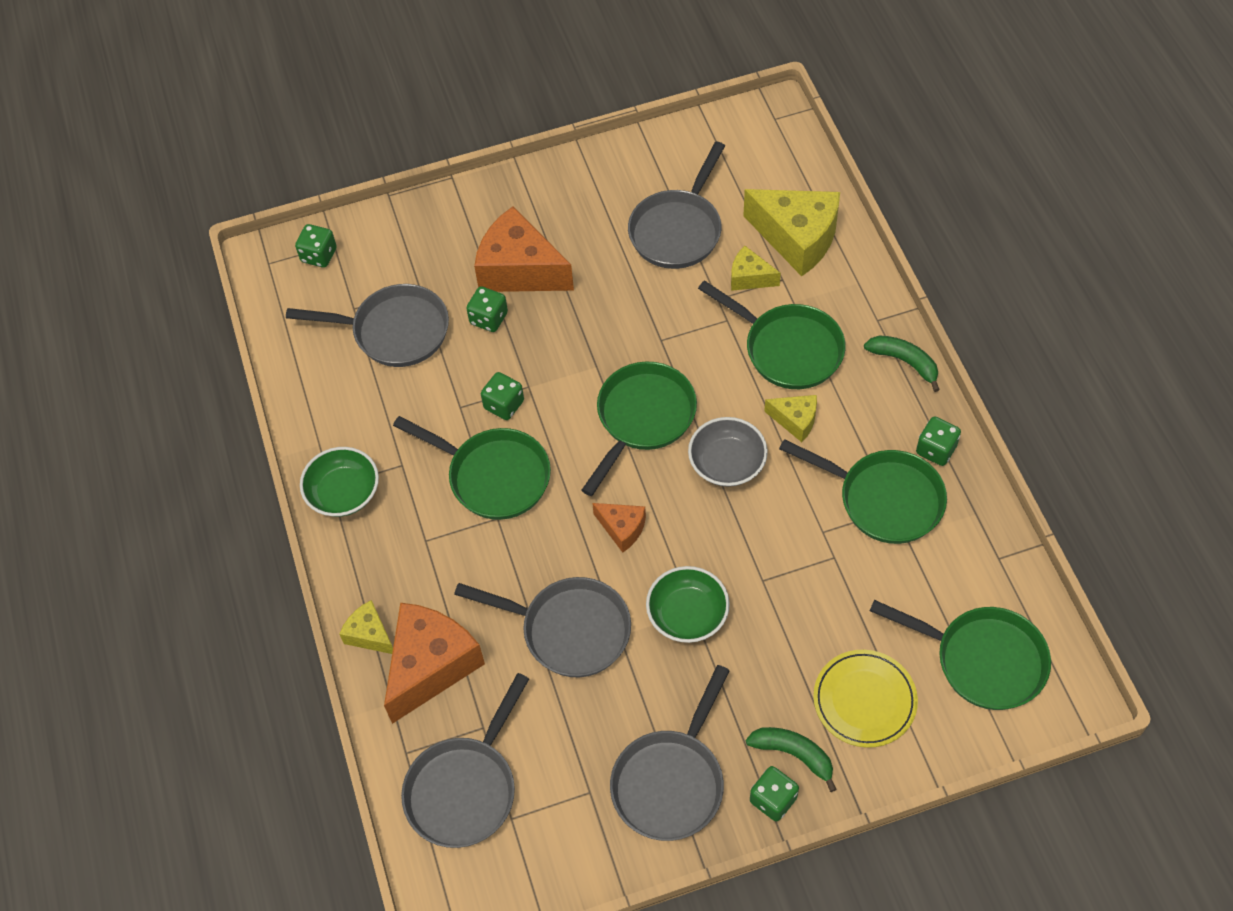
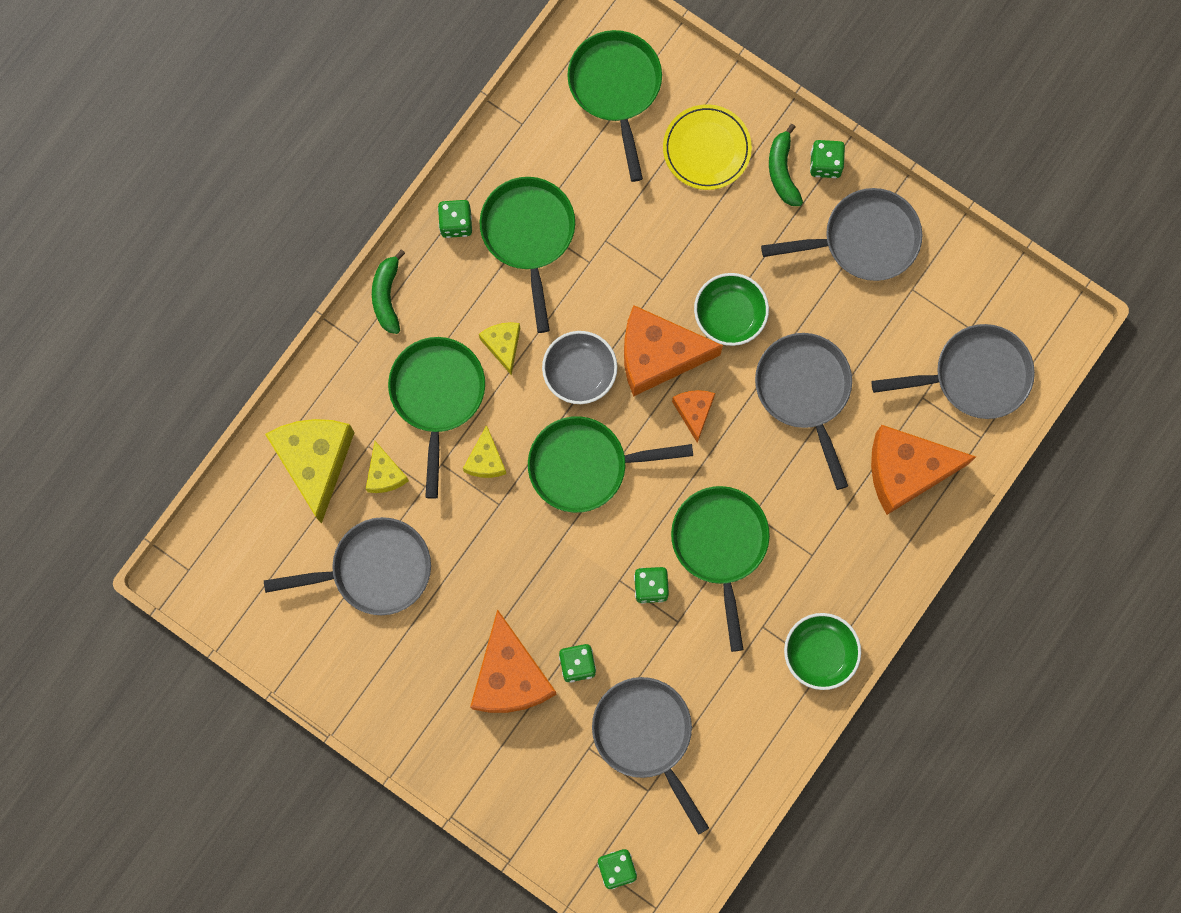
camera: 130 degrees left, 20 degrees up
(370, 635) = (916, 535): yellow cheese -> yellow cheese (486, 460)
(695, 532) = (658, 355): none -> orange cheese

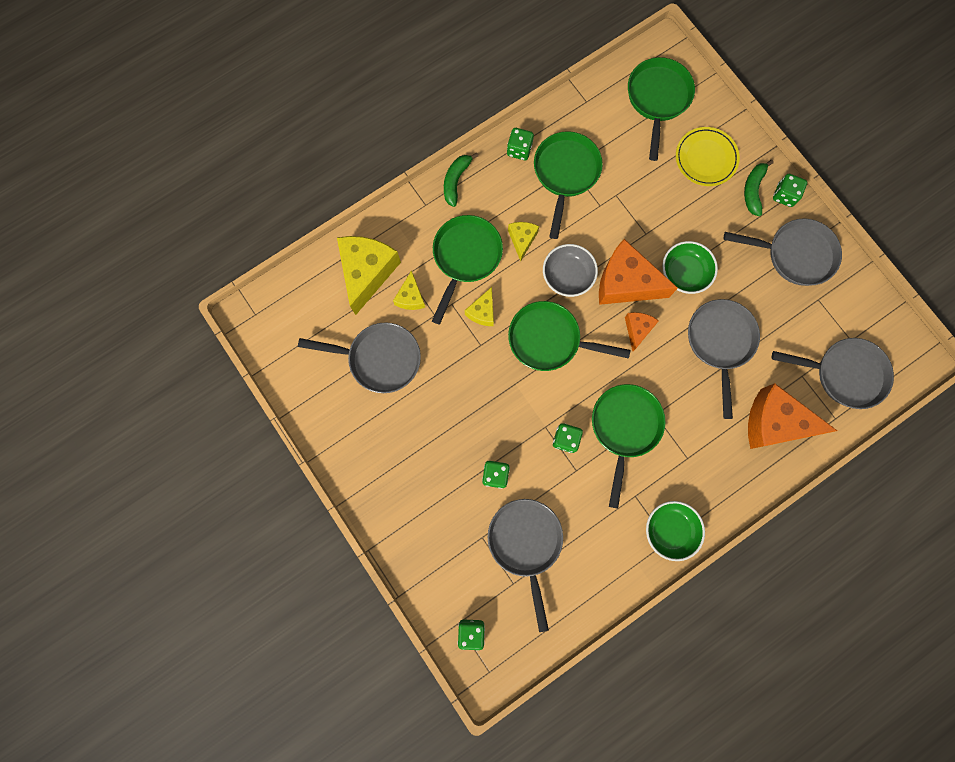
camera: 20 degrees right, 0 degrees up
(510, 676) = (445, 466): orange cheese -> none

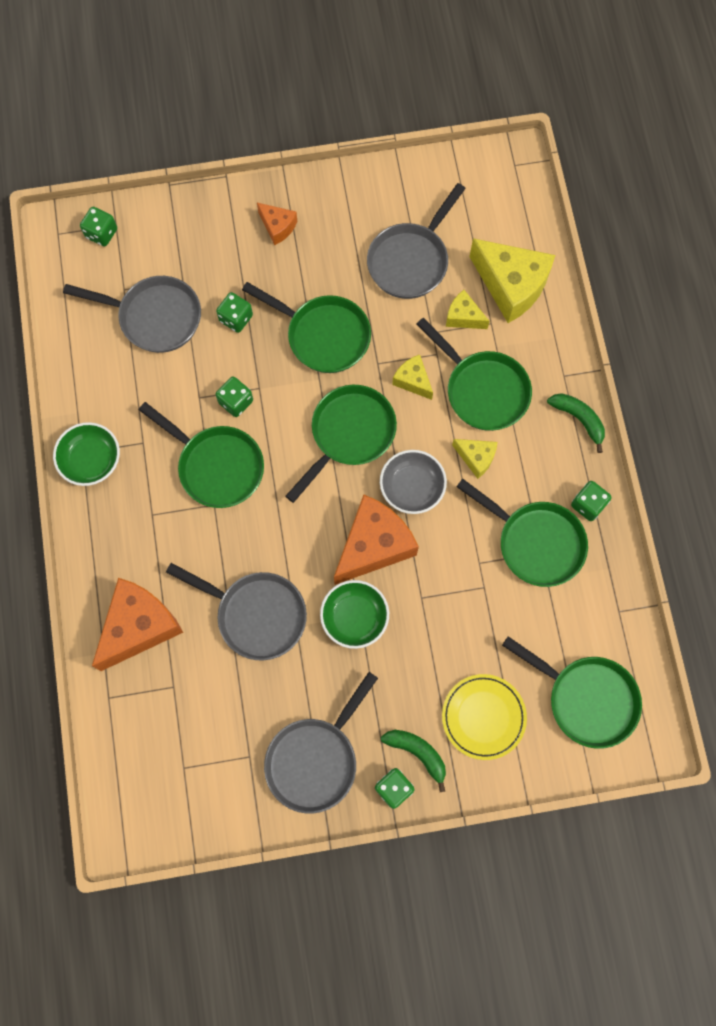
camera: 115 degrees right, 5 degrees down
(477, 397) = (323, 335): none -> green pan
(637, 329) = (315, 532): orange cheese -> orange cheese (277, 227)
(844, 374) = (150, 737): grey pan -> none

